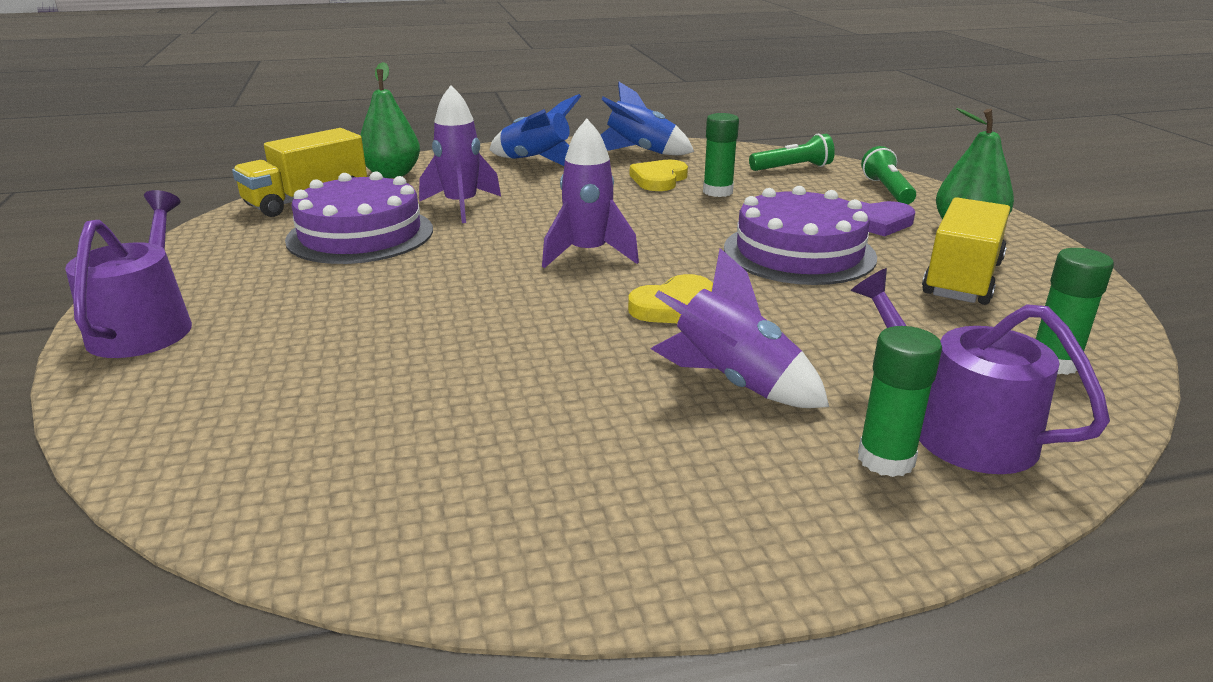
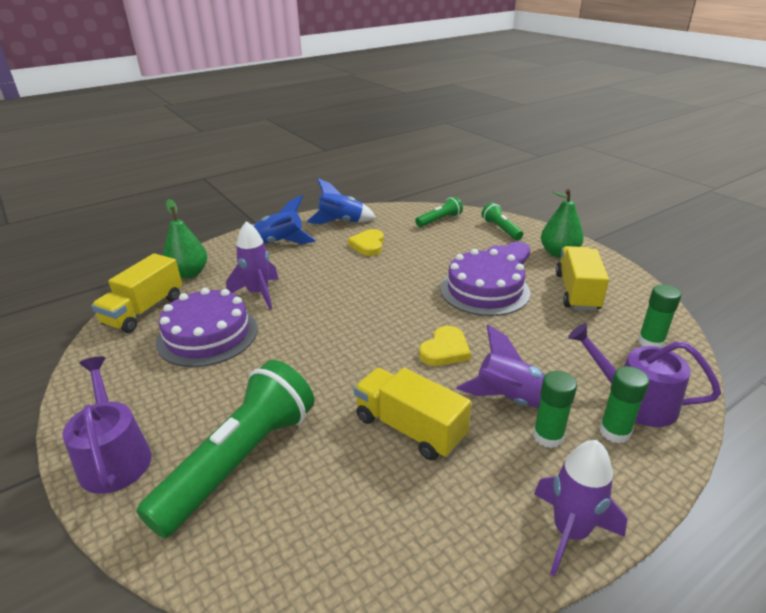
camera: 20 degrees left, 5 degrees up
(284, 363) = (240, 461): none -> green flashlight
(543, 380) = (409, 428): none -> yellow truck
(588, 254) = (367, 319): purple rocket -> purple rocket (570, 532)
(717, 192) = (409, 249): green glue stick -> green glue stick (548, 436)

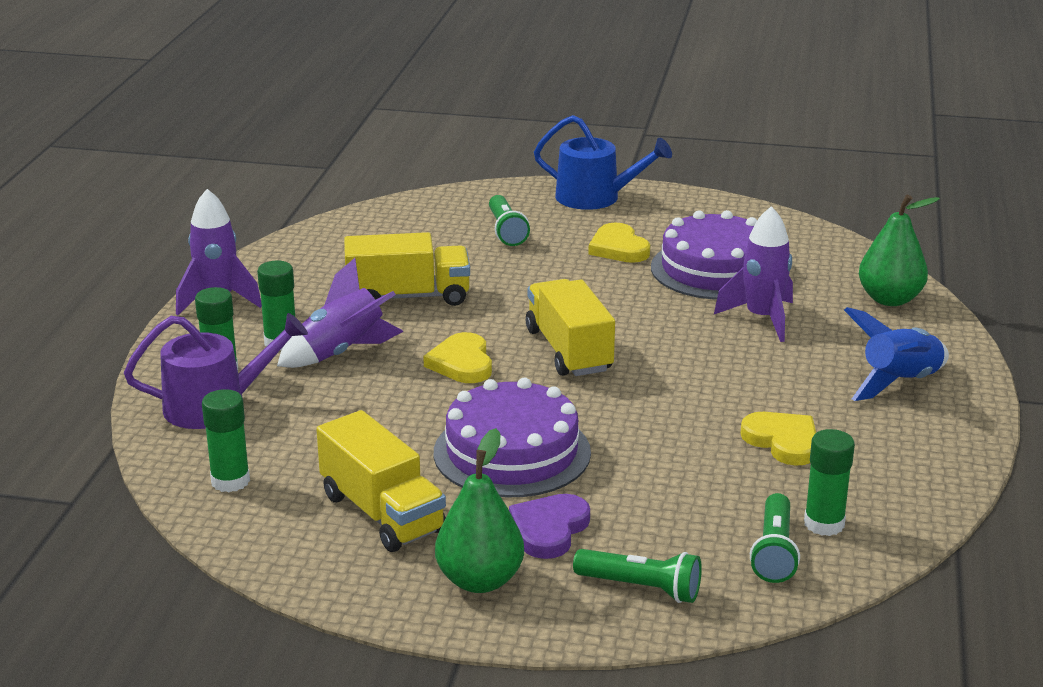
camera: 135 degrees right, 5 degrees down
(114, 457) = (595, 198): purple watering can -> blue watering can
(144, 311) = (826, 255): yellow truck -> yellow truck (569, 350)
(214, 386) = (618, 248): none -> yellow heart
(240, 461) = (506, 231): green flashlight -> green flashlight, size x0.49
(341, 222) = (908, 460): blue rocket -> none
(408, 220) = (824, 524): none -> green glue stick

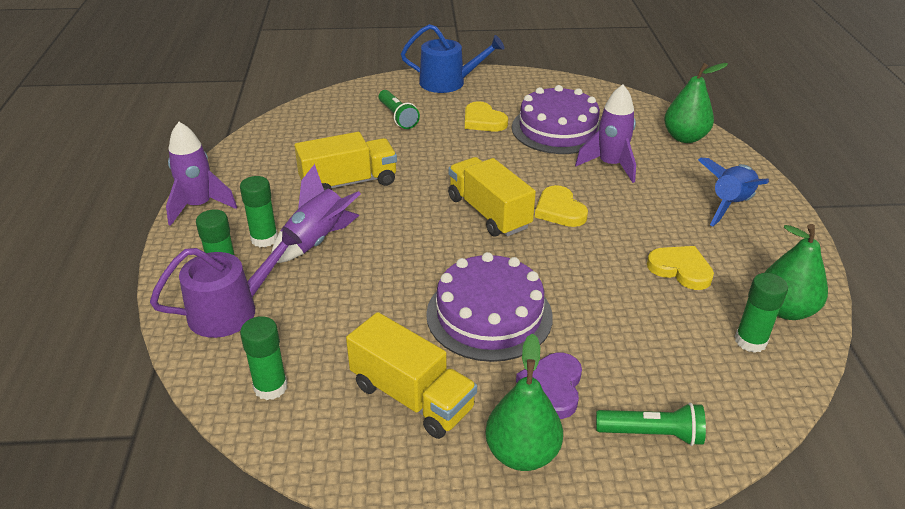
camera: 15 degrees left, 10 degrees up
(462, 363) = (414, 236): yellow heart -> yellow heart (559, 210)
(774, 552) = (730, 375): green flashlight -> none
(893, 500) = (785, 309): none -> green pear

